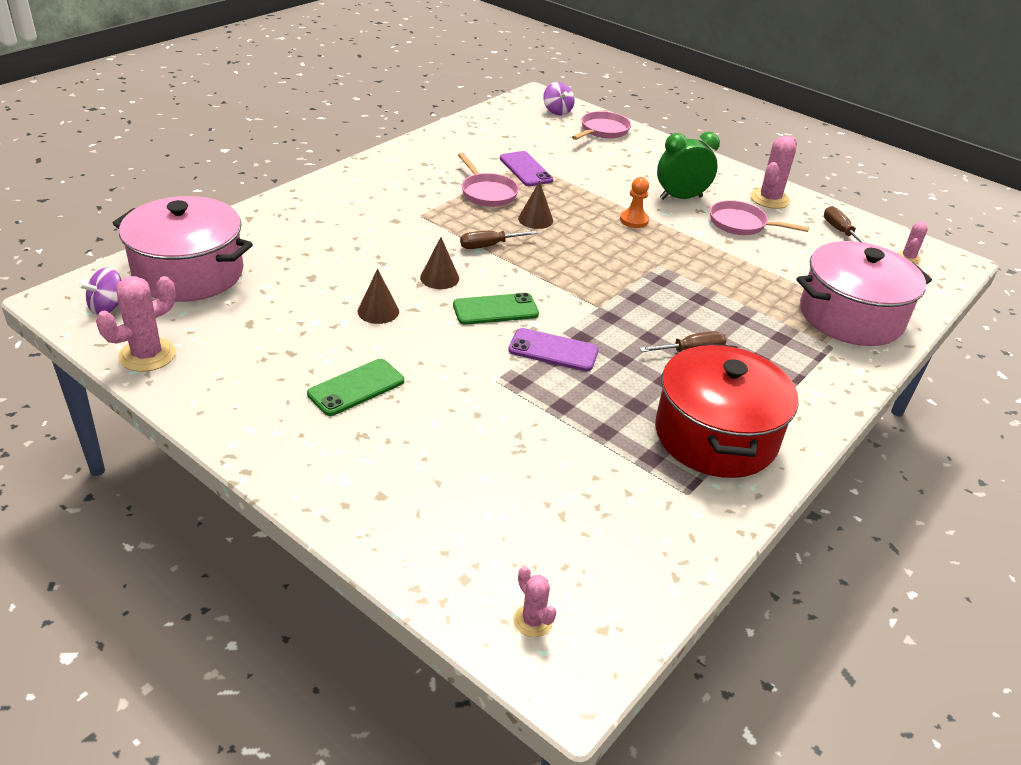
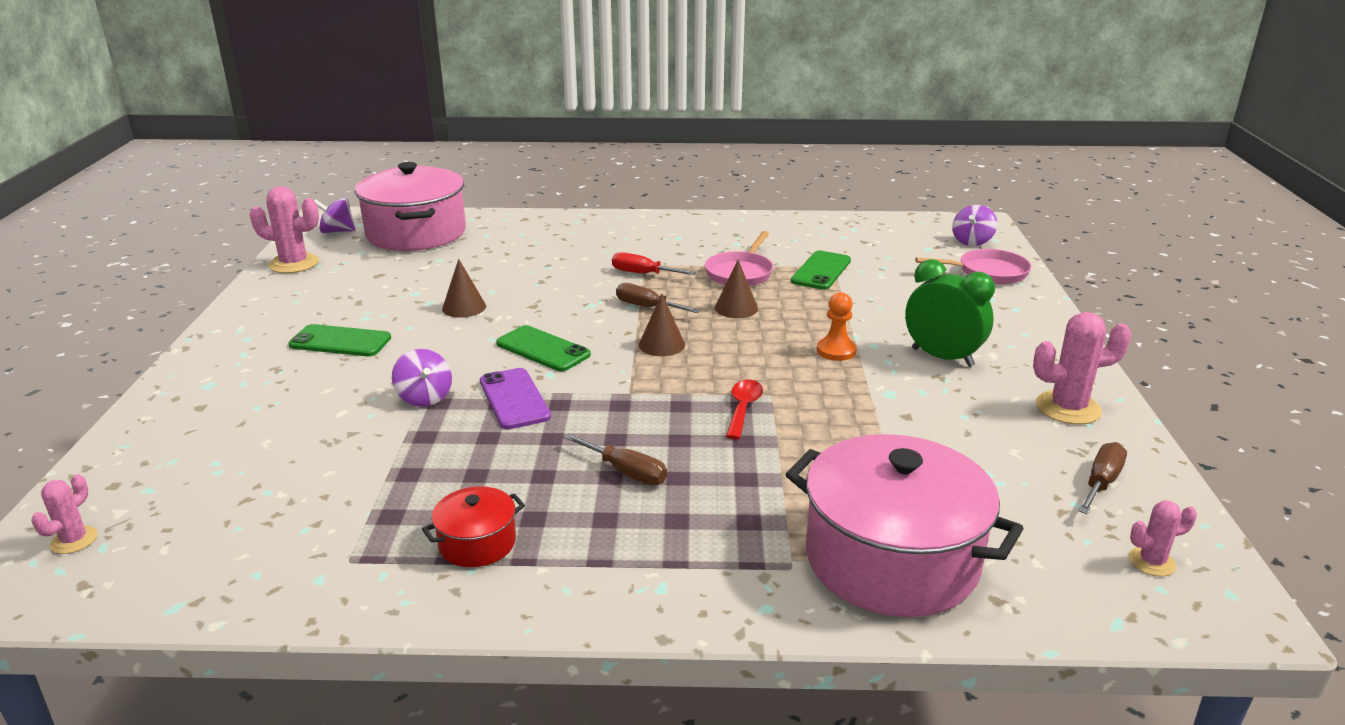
camera: 55 degrees right, 10 degrees down
(434, 223) = (643, 274): none -> red screwdriver
(439, 278) = (556, 309): brown cone -> brown cone (662, 344)
(504, 384) = (424, 397): none -> purple spinning top
(525, 169) = (821, 271): purple phone -> green phone
(664, 281) = (743, 408): none -> red spoon
(715, 436) = (477, 543): red pot -> red pot, size x0.46
(741, 224) = (964, 410): pink pan -> none

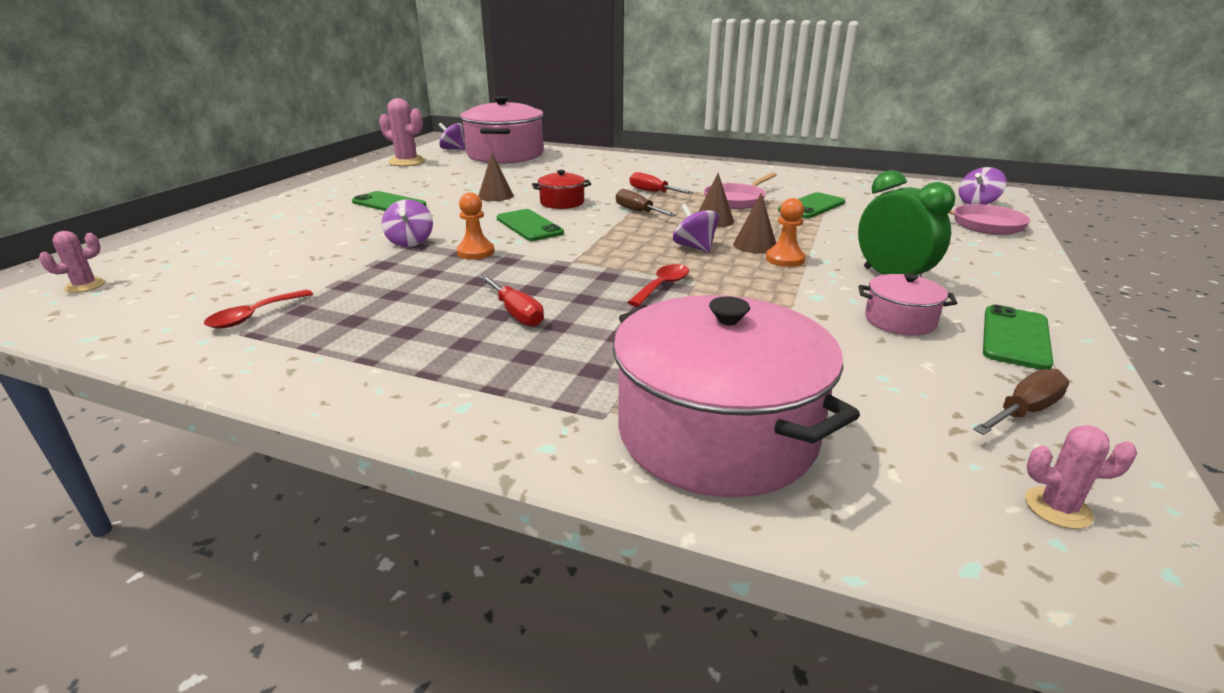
camera: 20 degrees right, 0 degrees up
(343, 536) = (254, 316): none -> red spoon
(477, 543) = (344, 340): red pot -> red pot (562, 202)
(514, 399) = (475, 252): purple phone -> orange pawn
(626, 472) = (516, 313): brown screwdriver -> red screwdriver
(662, 344) = (628, 235): brown cone -> brown cone (755, 245)
(740, 350) = (694, 247): none -> purple spinning top
(972, 408) = (900, 320): none -> pink pot
(1068, 408) = (1015, 337): pink cactus -> green phone

